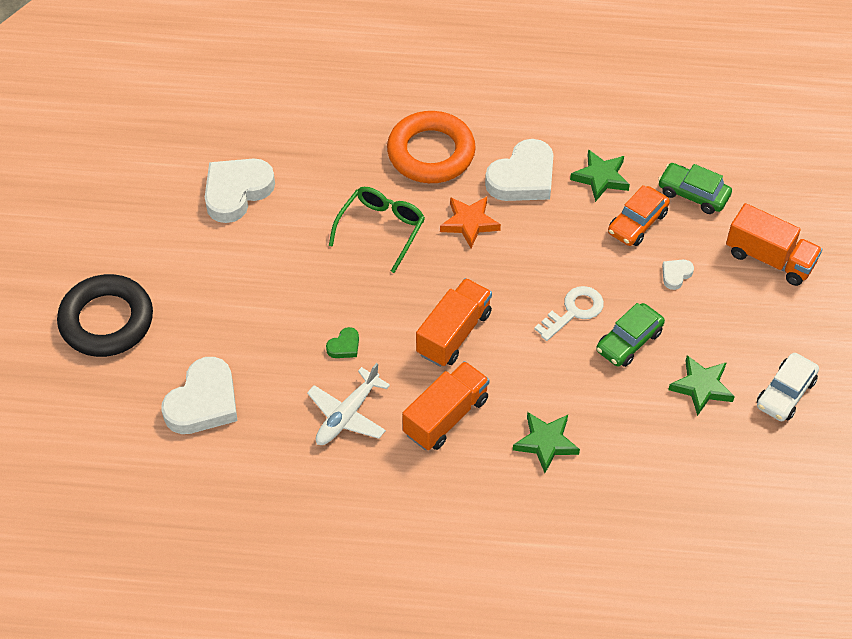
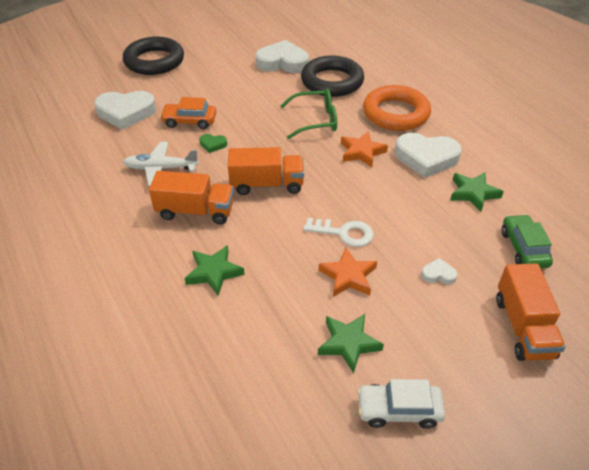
camera: 55 degrees right, 10 degrees down
(321, 170) = (332, 81): none -> black ring
(629, 341) = (348, 276): green car -> orange star
(637, 223) = (459, 230): orange car -> orange car (189, 121)

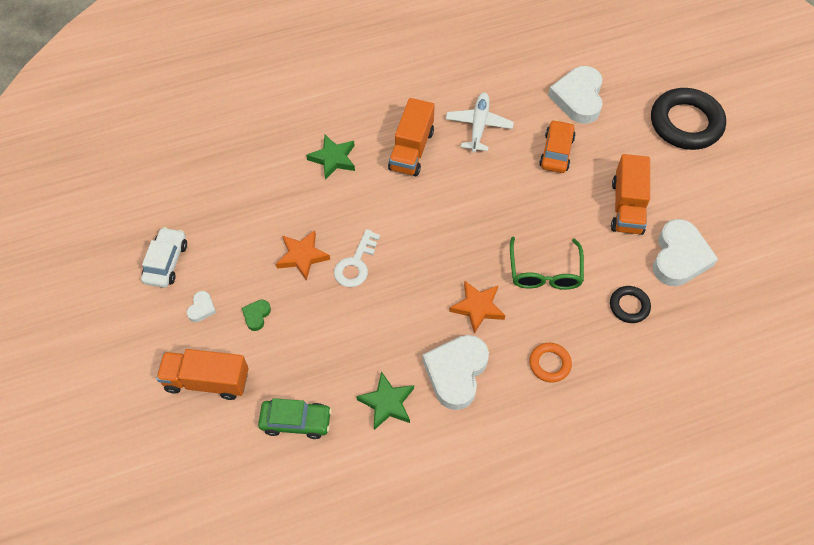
camera: 100 degrees right, 15 degrees up
(213, 144) = (511, 170): green heart -> green heart (256, 315)
(267, 184) = (438, 210): orange truck -> orange truck (627, 206)
(332, 81) = (629, 306): black ring -> black ring, size x0.49
(348, 343) = (233, 242): green star -> none
(396, 113) = (549, 364): orange ring -> orange ring, size x0.49
(438, 274) = (284, 330): white heart -> white heart (201, 308)

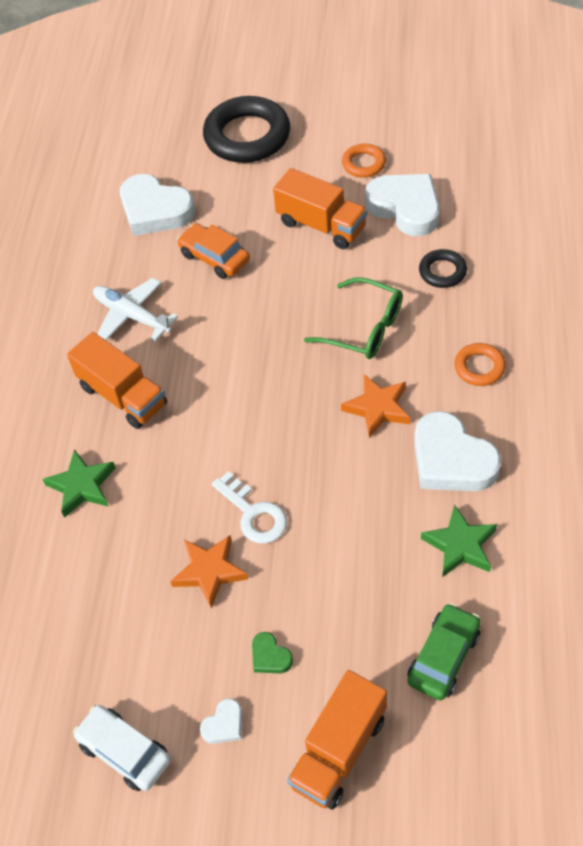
camera: 60 degrees left, 5 degrees down
(201, 308) = (224, 724): white heart -> white heart turned 90 degrees clockwise
(707, 211) = (363, 164): none -> orange ring

